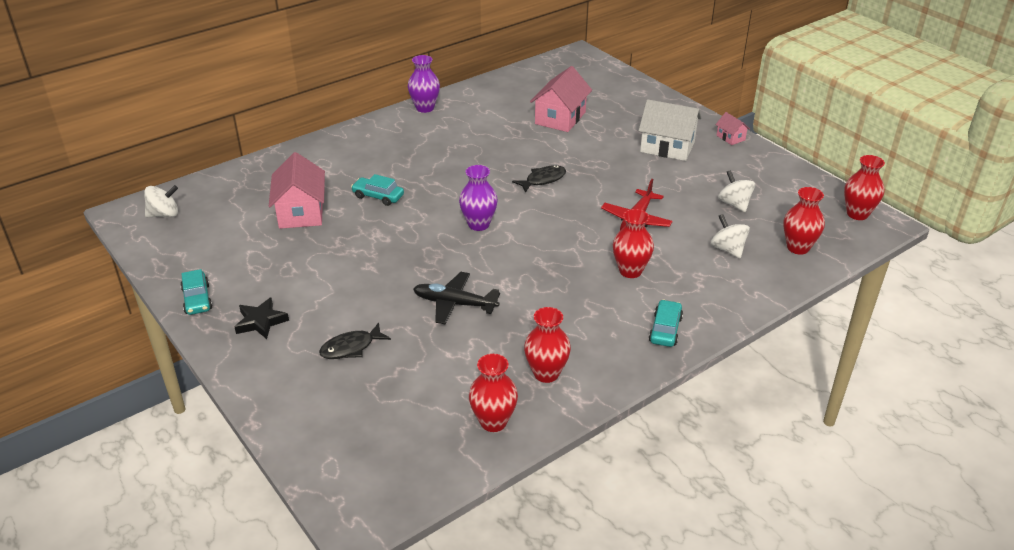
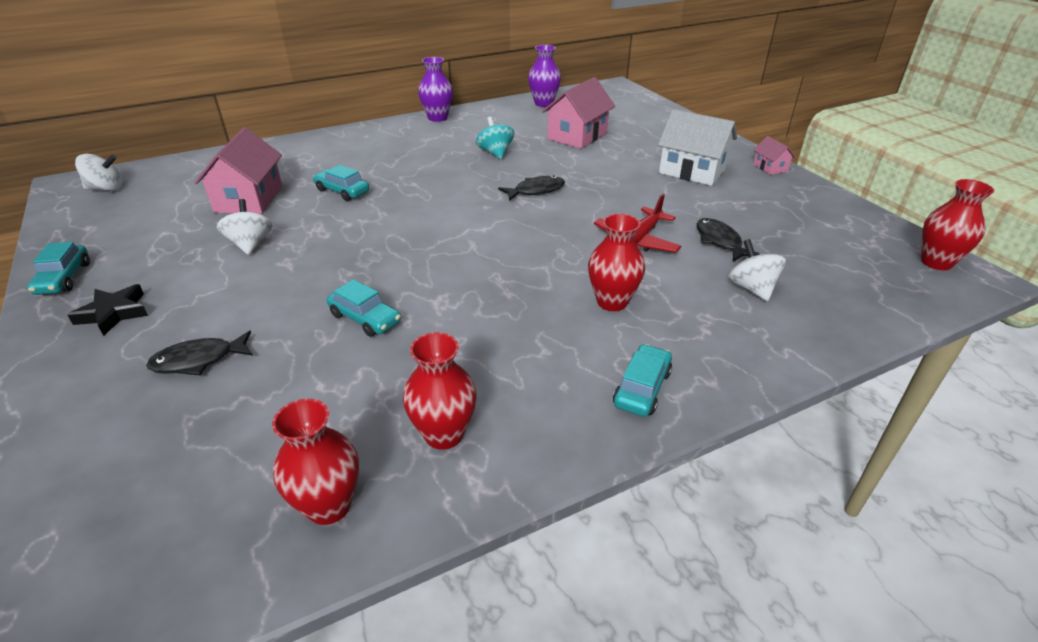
camera: 10 degrees right, 0 degrees up
(455, 304) = (365, 318): black plane -> turquoise car
(478, 224) = (440, 229): purple vase -> purple vase (543, 103)
(494, 143) = (495, 153): none -> turquoise spinning top
(699, 212) = (719, 241): none -> black fish
(734, 204) = (767, 236): white spinning top -> white spinning top (250, 244)
(798, 248) = (851, 296): red vase -> none

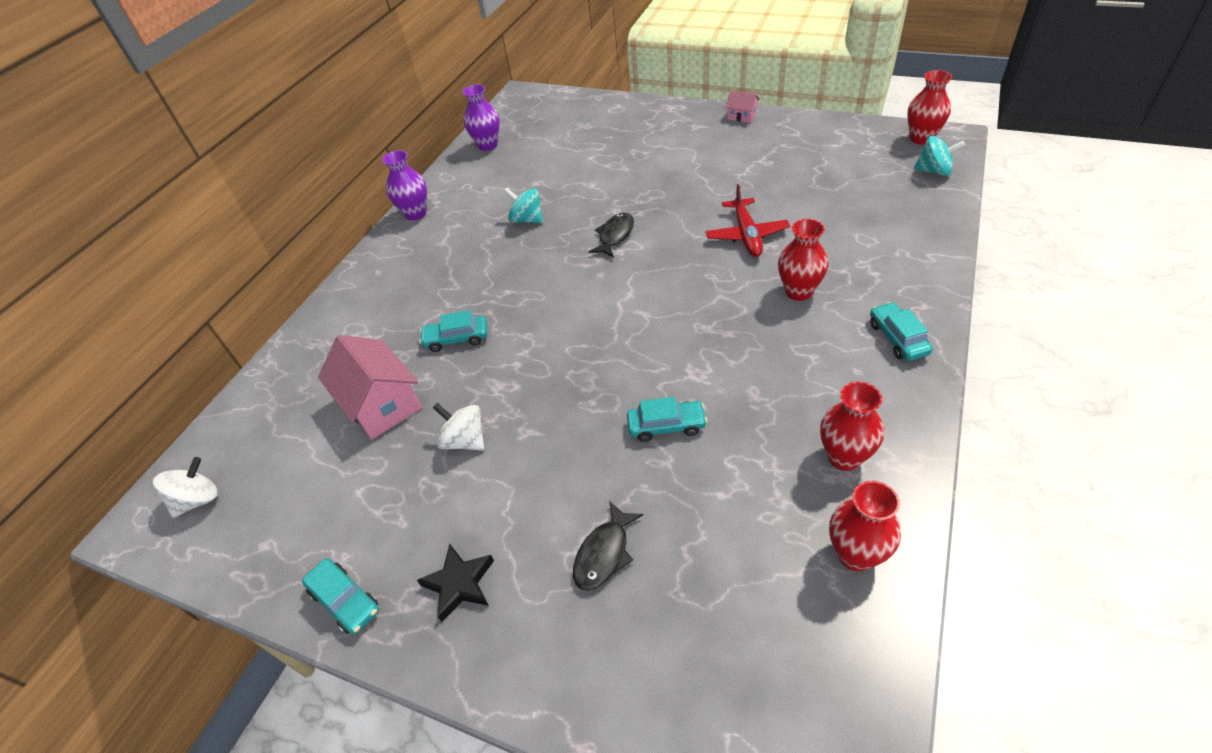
camera: 35 degrees left, 10 degrees up
(577, 136) = (567, 164): pink house -> none
(692, 171) = (697, 149): white house -> none
(719, 241) = (794, 200): black fish -> none
(751, 288) = (858, 224): white spinning top -> none
(907, 292) = (934, 171): none -> turquoise spinning top

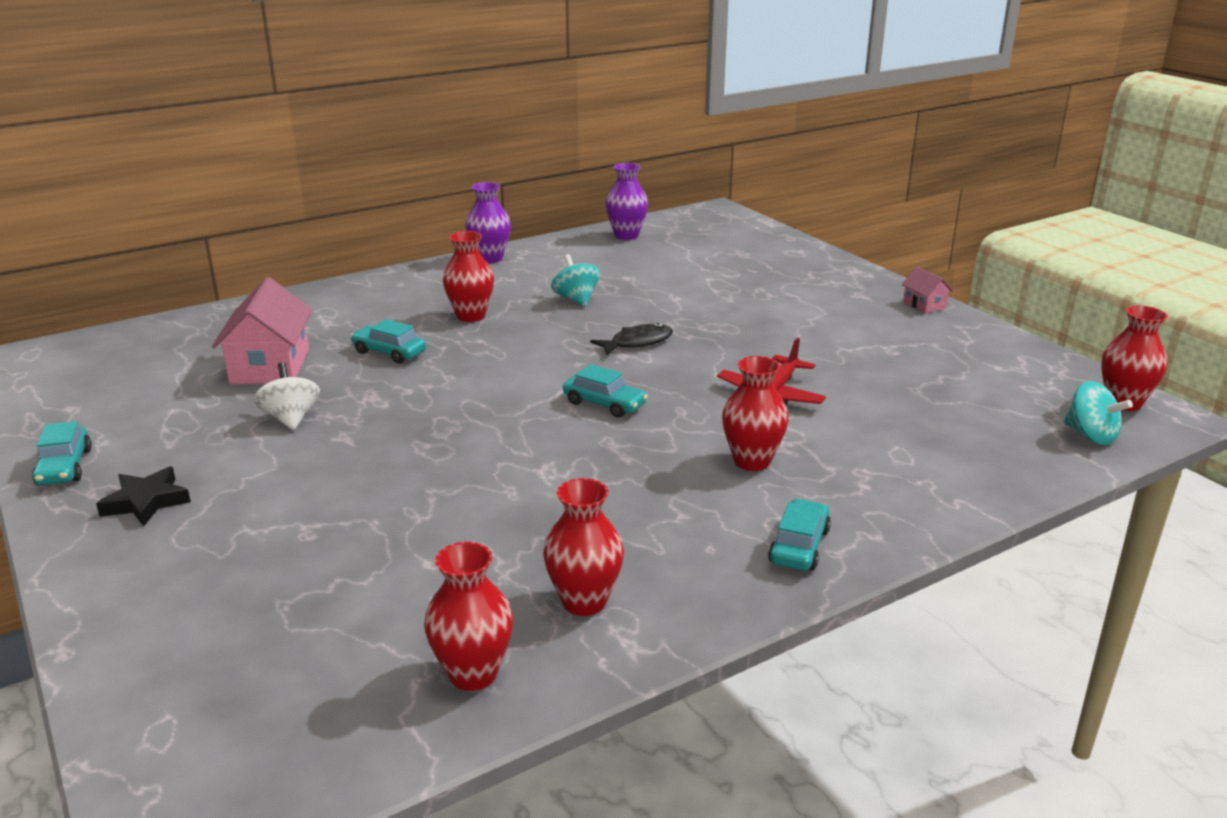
camera: 30 degrees right, 20 degrees down
(198, 500) = (74, 361): white spinning top -> none
(472, 273) = (471, 316): none -> red vase
(604, 553) = (272, 545): black fish -> none
(666, 426) = (460, 492): turquoise car -> turquoise car (604, 404)

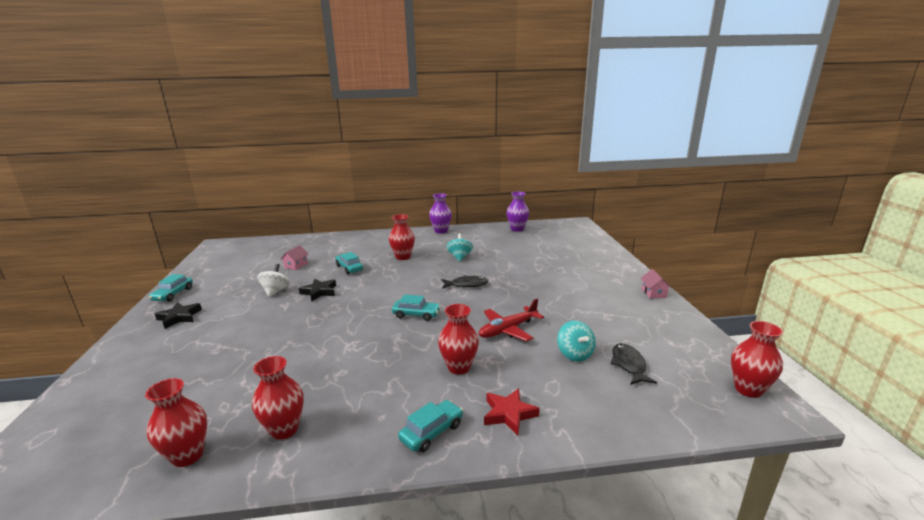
camera: 25 degrees right, 5 degrees down
(270, 366) = (296, 265): pink house -> pink house, size x0.49
(383, 403) = (319, 292): none -> black star
(604, 404) = (416, 314): turquoise car -> turquoise car turned 45 degrees counterclockwise
(877, 500) = (509, 414): none -> red star
(970, 406) = (629, 365): none -> black fish
(1090, 436) = (702, 408): turquoise spinning top -> turquoise spinning top (574, 354)

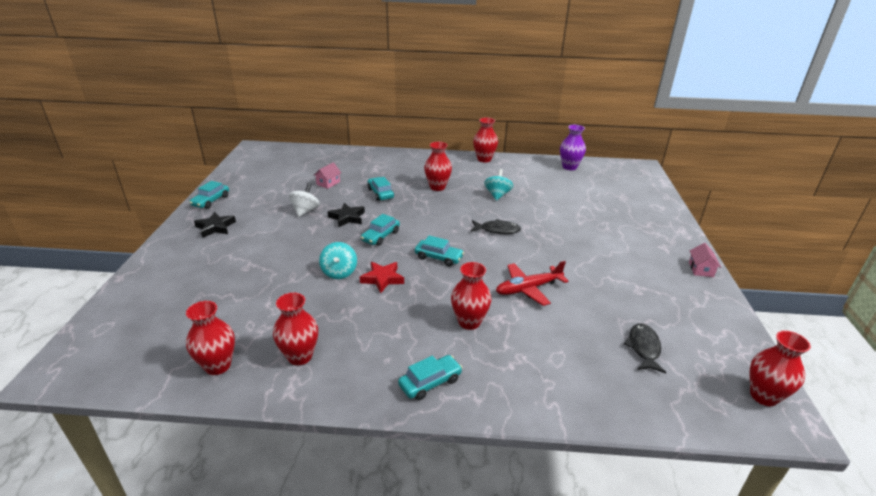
camera: 10 degrees right, 10 degrees up
(355, 303) = (380, 236): none -> turquoise car
(441, 231) = (484, 159): purple vase -> red vase
(509, 414) = (507, 378): red star -> red star (382, 279)
(574, 354) = (590, 327): turquoise spinning top -> turquoise spinning top (339, 272)

